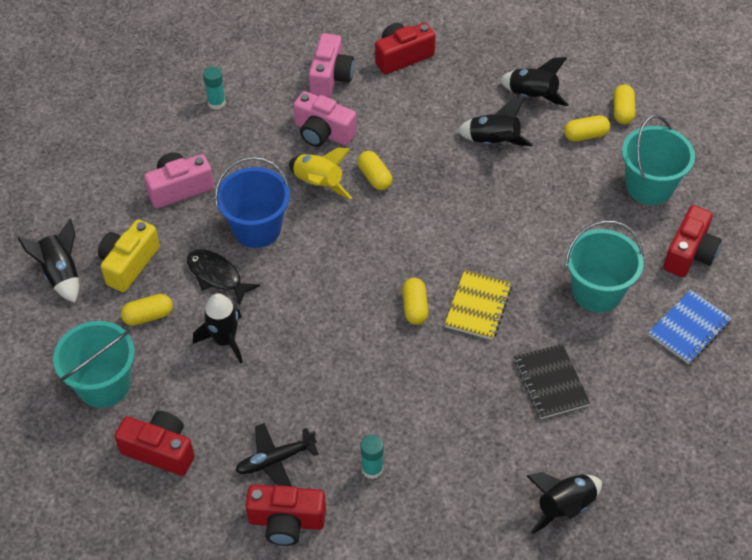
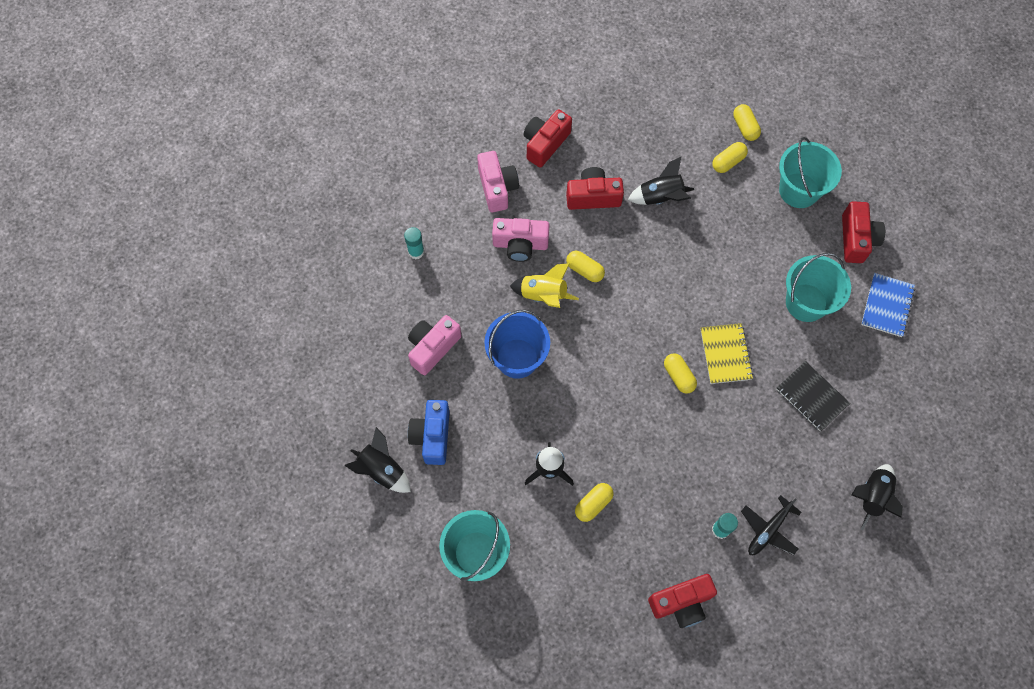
camera: 25 degrees left, 15 degrees up
(129, 264) = (432, 436): yellow camera -> blue camera
(148, 316) = (476, 476): yellow capsule -> yellow capsule (593, 504)
(160, 450) = (553, 589): red camera -> red camera (593, 196)
(217, 276) = (510, 416): black fish -> none
(275, 460) = (645, 556): black plane -> black plane (768, 530)
(532, 96) = (668, 141): black rocket -> none

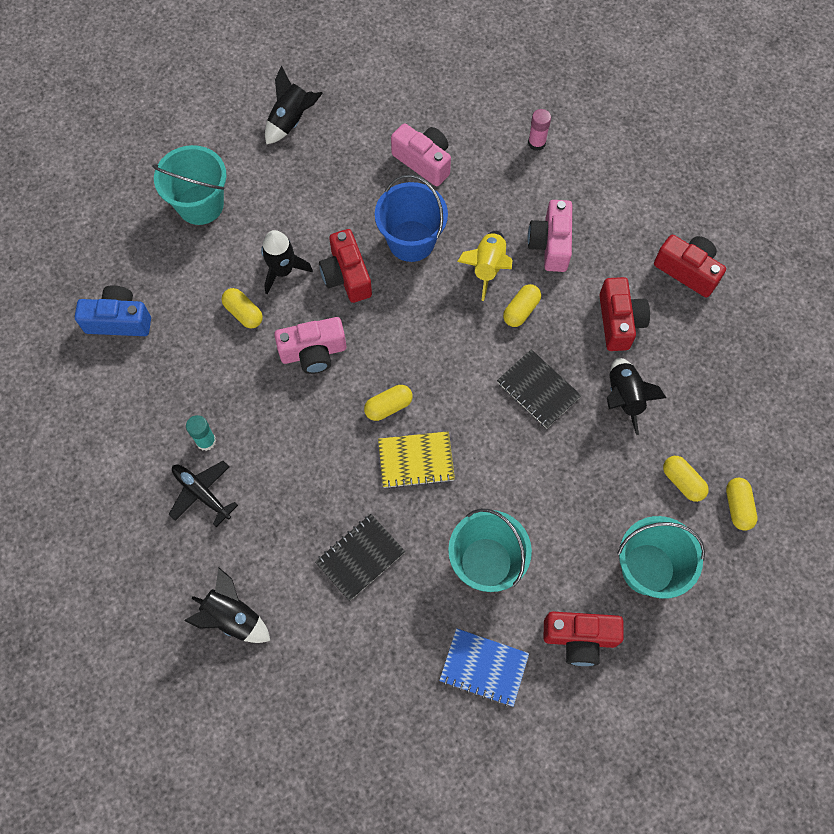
camera: 90 degrees right, 0 degrees up
(416, 252) = (536, 143): turquoise glue stick -> pink glue stick
(432, 436) = (325, 163): blue camera -> blue camera (119, 320)
(497, 188) = (623, 220): pink camera -> pink camera (313, 352)
(657, 260) = (538, 390): none -> black notebook
(681, 603) = (130, 396): red camera -> red camera (346, 276)
(745, 127) = (737, 507): yellow capsule -> yellow capsule turned 75 degrees counterclockwise

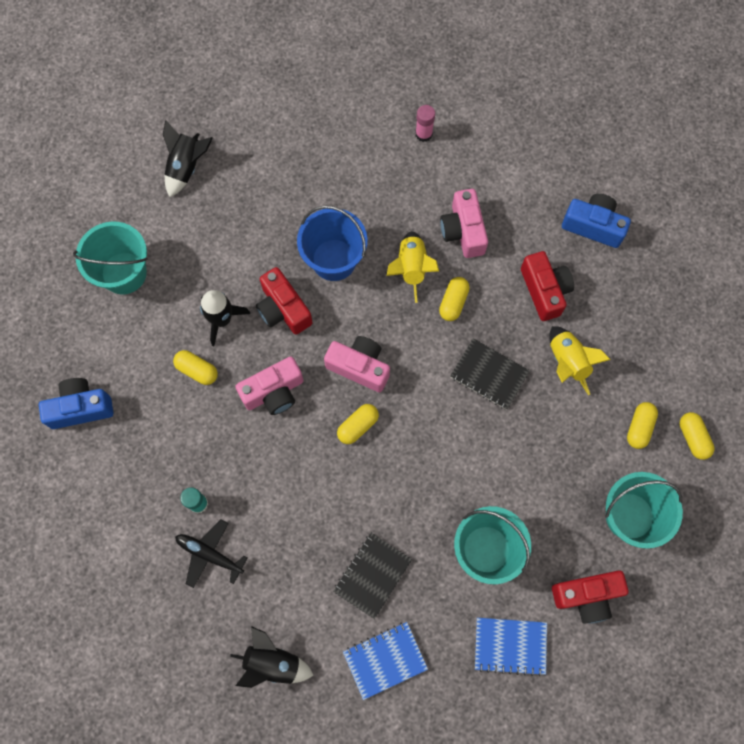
camera: 15 degrees left, 5 degrees up
(348, 646) = (385, 660): none -> blue notebook
(416, 461) = (397, 471): yellow notebook -> none
(423, 161) = (323, 178): pink camera -> pink camera (359, 367)
(624, 397) = (567, 362): black rocket -> yellow rocket
(682, 482) = (639, 427): yellow capsule -> yellow capsule turned 75 degrees clockwise
(687, 271) = (593, 226): red camera -> blue camera

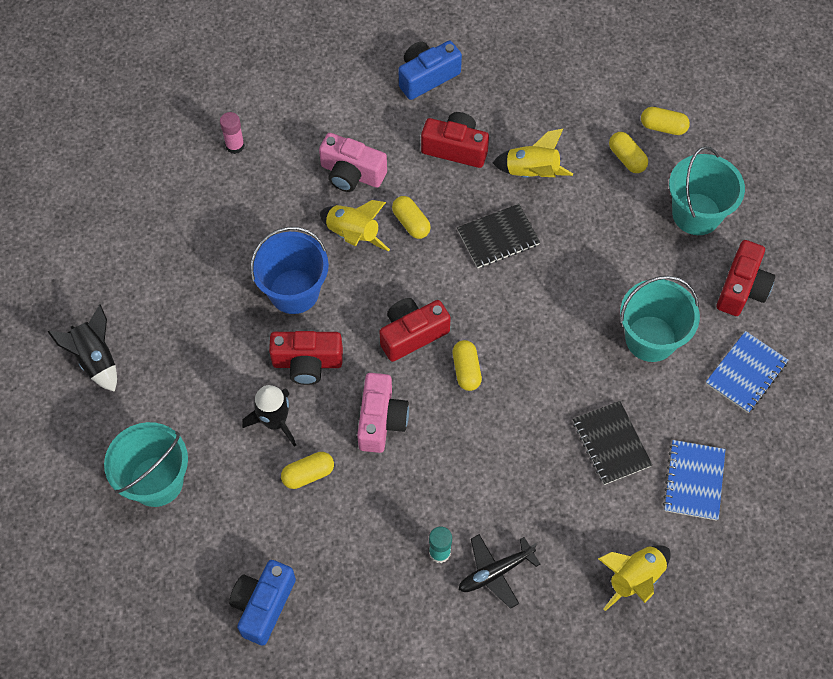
camera: 55 degrees left, 10 degrees down
(272, 662) = (634, 578): black rocket -> yellow rocket
(359, 367) = (412, 334): pink camera -> red camera

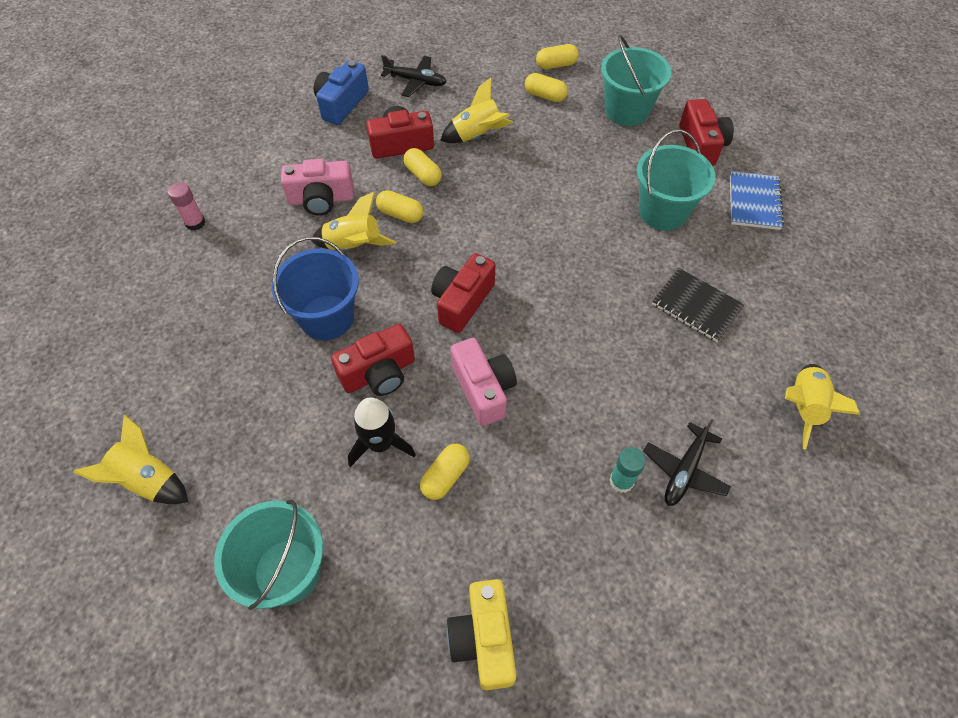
camera: 30 degrees left, 5 degrees down
(95, 359) = (149, 479): black rocket -> yellow rocket
(263, 605) = (483, 639): blue camera -> yellow camera
(466, 370) = (531, 308): yellow capsule -> yellow capsule (423, 175)
(498, 238) = (484, 193): black notebook -> none
(512, 82) = (416, 81): none -> black plane
(693, 481) = (783, 302): blue notebook -> none

